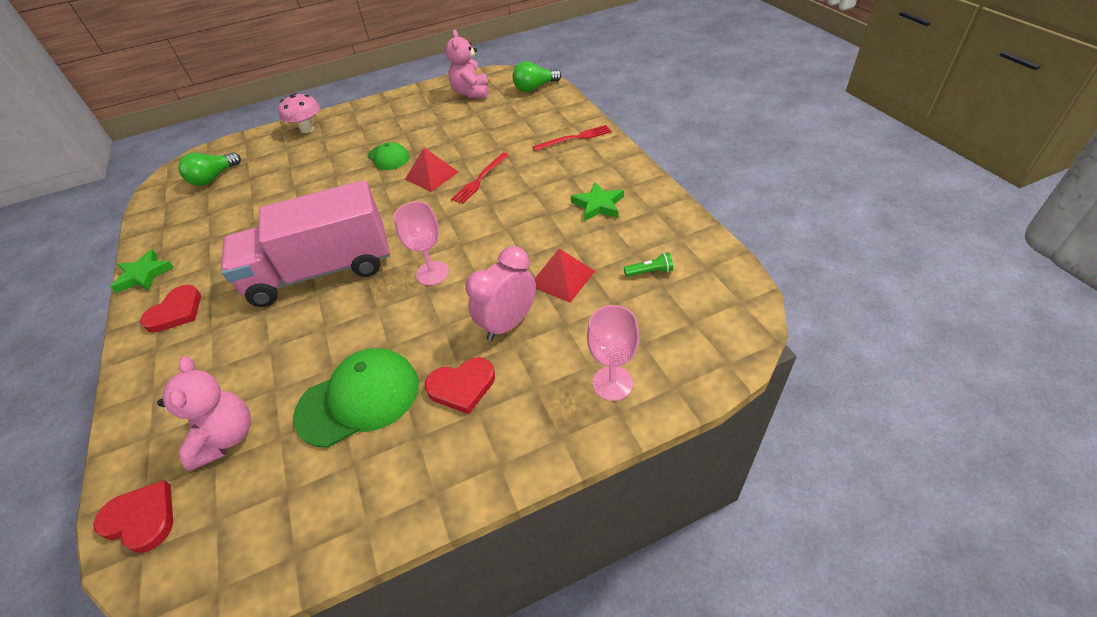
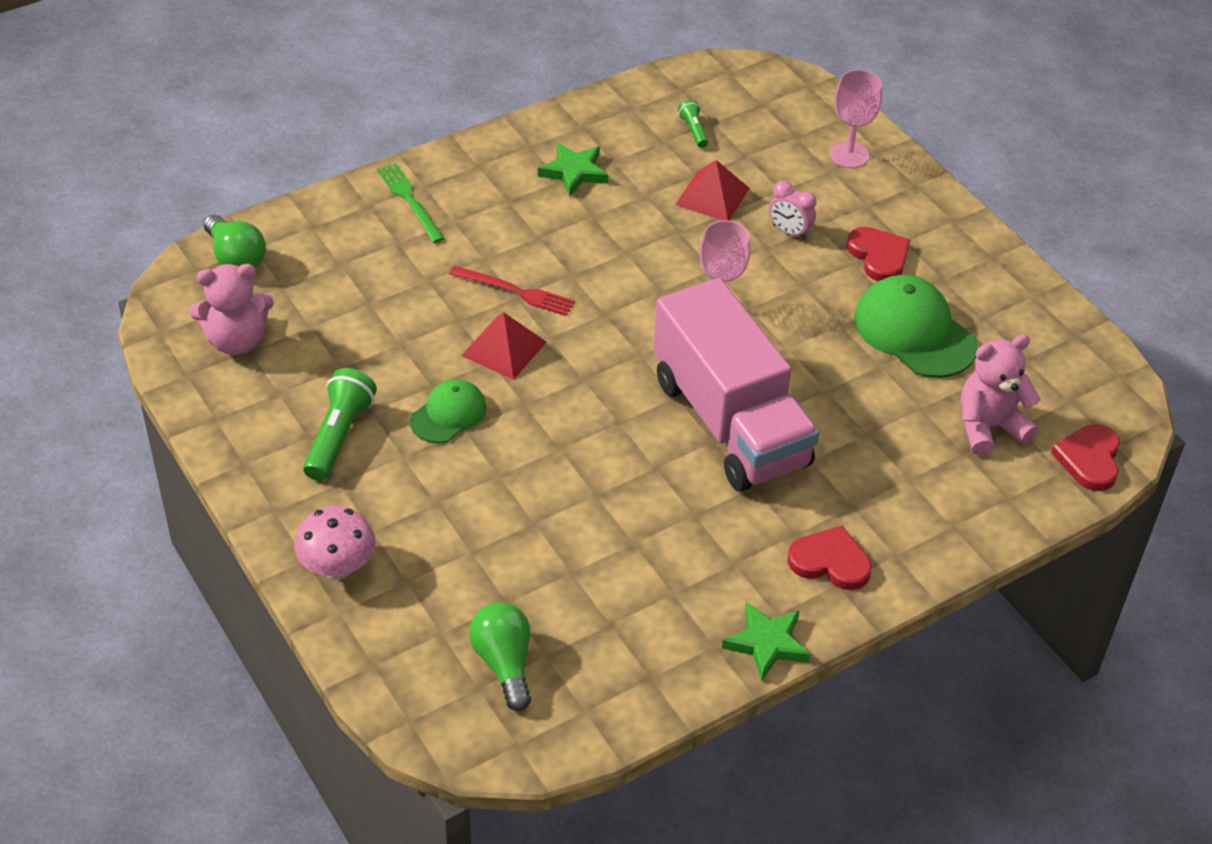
camera: 105 degrees left, 0 degrees up
(213, 178) = (504, 663): green light bulb -> green light bulb turned 135 degrees counterclockwise
(391, 125) = (339, 435): none -> green flashlight
(508, 324) = (789, 232): pink clock -> pink clock, size x0.60
(575, 138) = (409, 200): red fork -> green fork

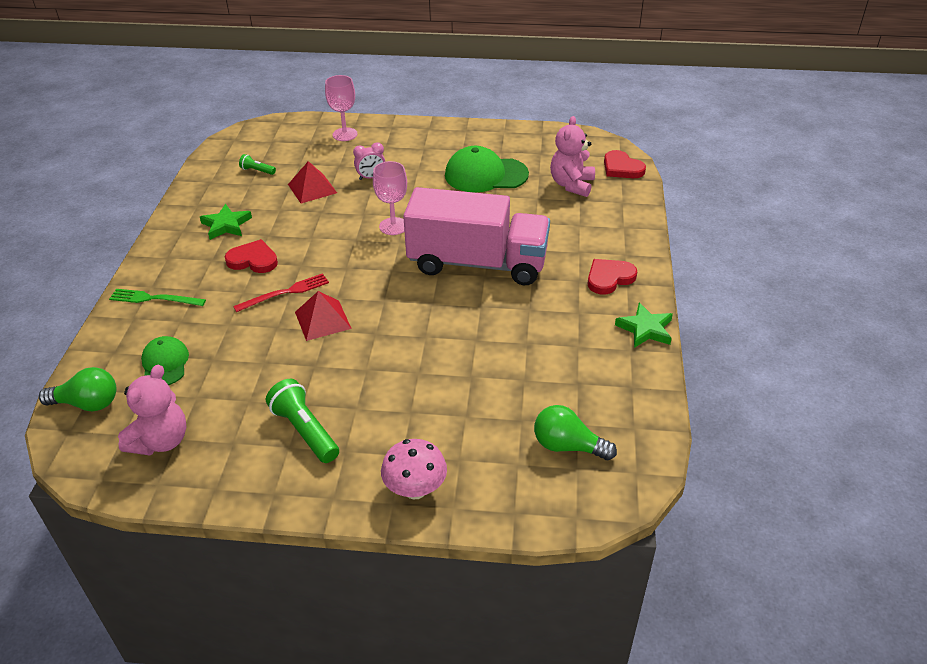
camera: 50 degrees left, 5 degrees down
(448, 414) = (346, 370): green cap -> green cap (165, 364)
(879, 256) = (423, 160): red heart -> red heart (253, 260)

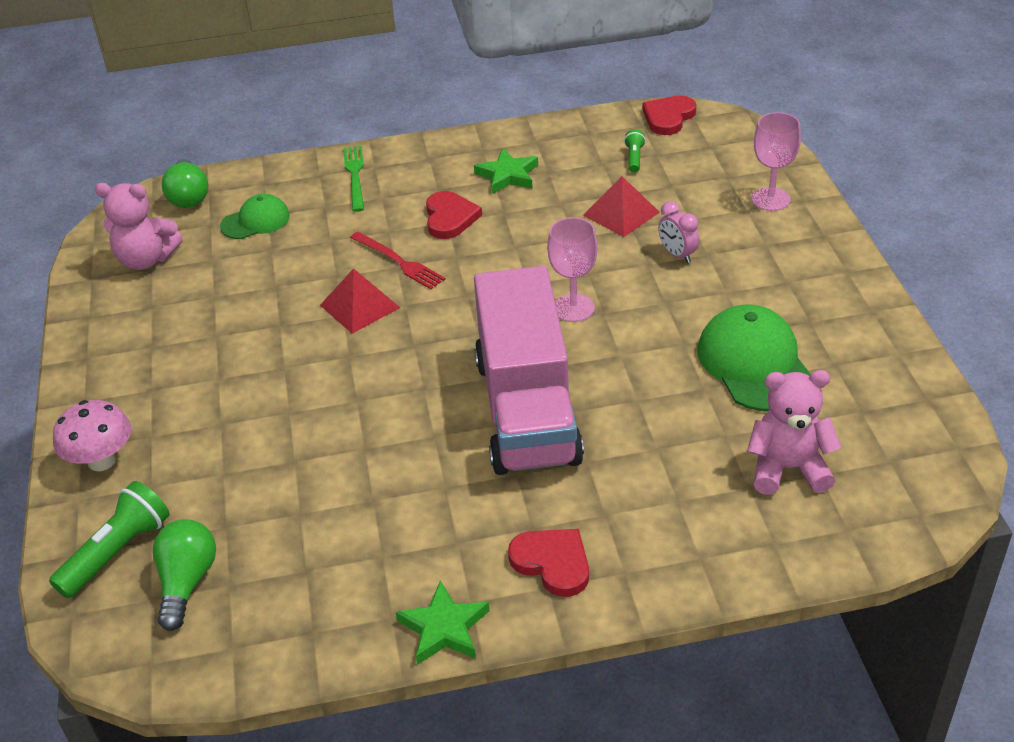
camera: 75 degrees right, 0 degrees up
(305, 431) = (176, 350): green flashlight -> green flashlight (117, 552)
(622, 168) = (884, 524): red heart -> red heart (668, 117)

